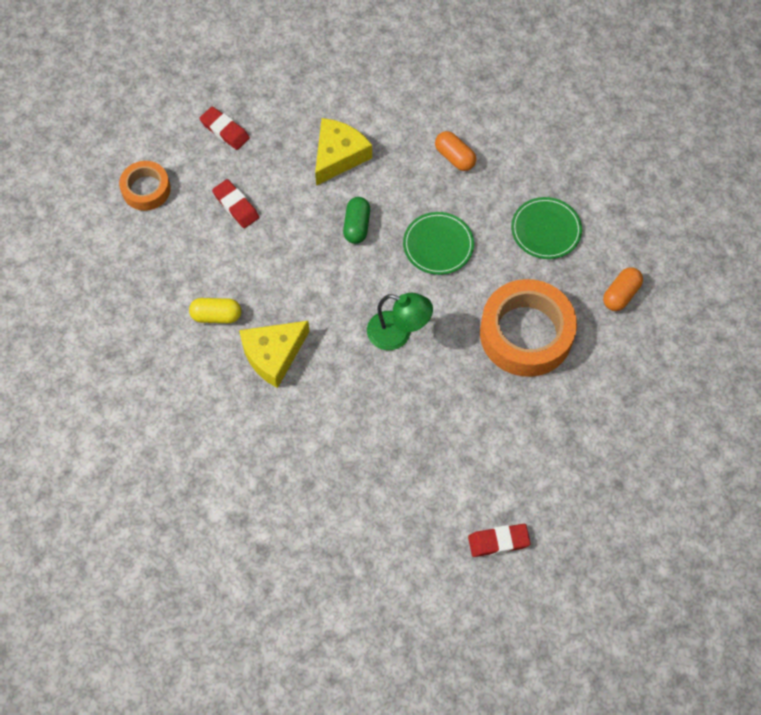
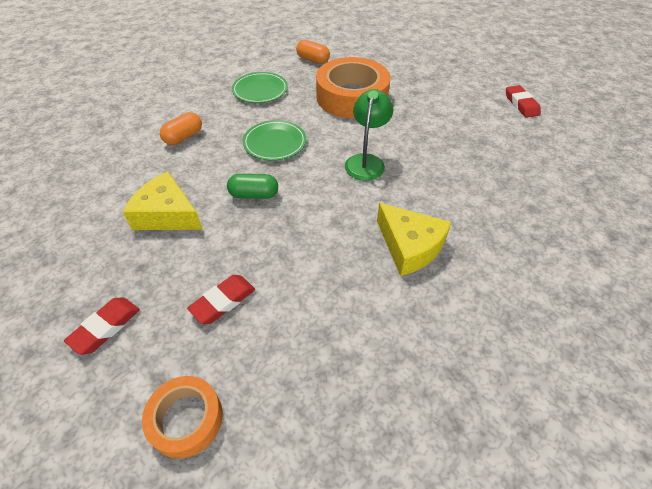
camera: 95 degrees left, 15 degrees down
(216, 316) = (374, 304): yellow capsule -> none

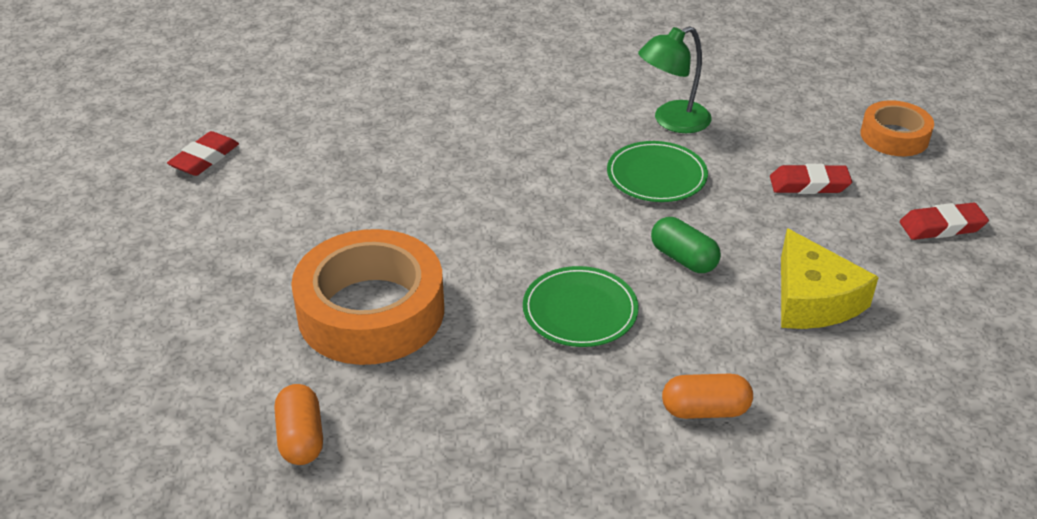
camera: 135 degrees left, 10 degrees down
(260, 90) = (484, 428): green plate -> green plate (656, 175)
(366, 161) = (502, 214): green lamp -> green lamp (672, 121)
(409, 246) = (583, 125): yellow cheese -> none

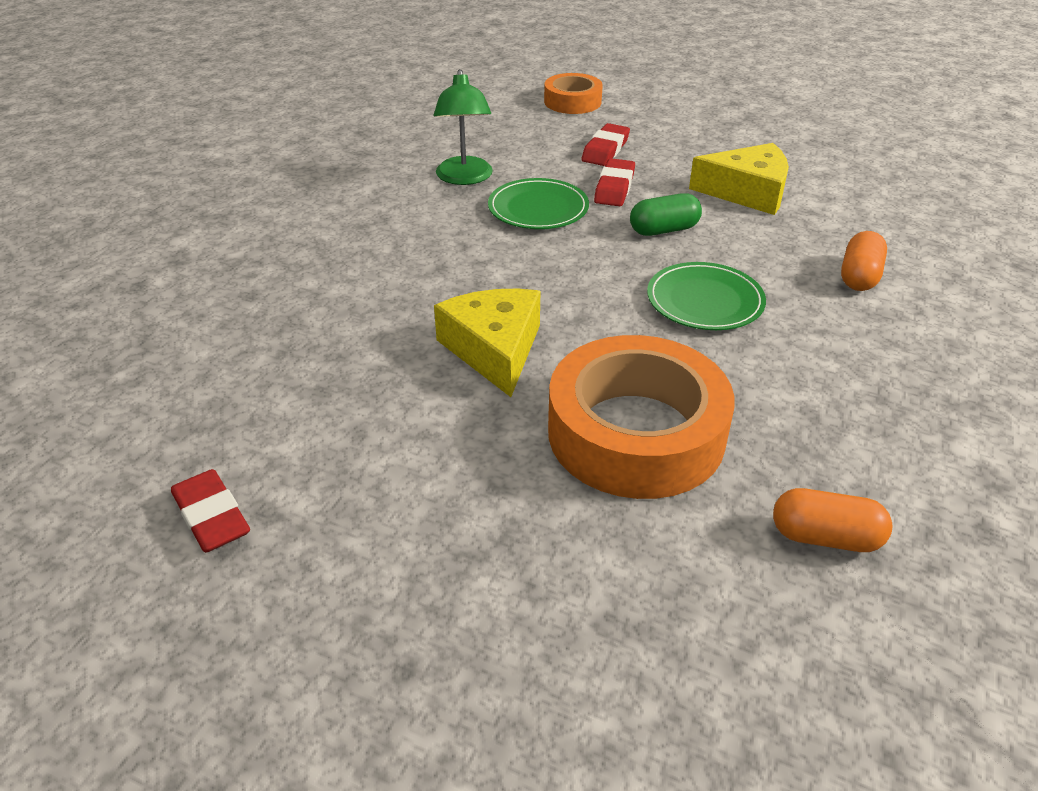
camera: 65 degrees left, 0 degrees up
(431, 214) = (494, 349): none -> yellow cheese
(942, 226) = (692, 121): red eraser -> red eraser (614, 188)

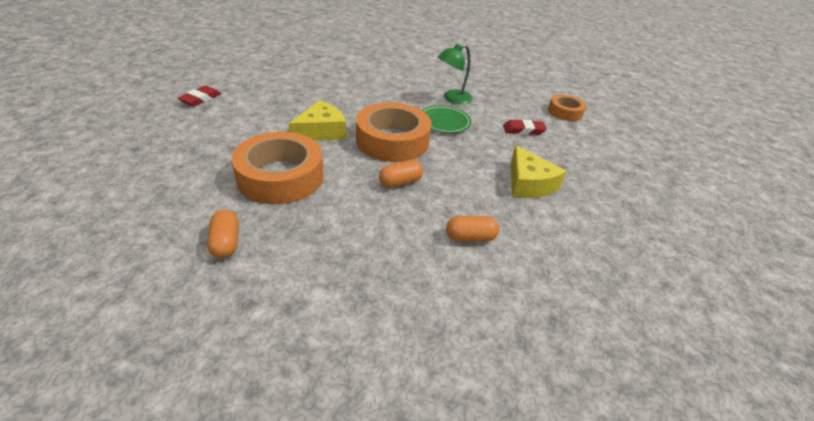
camera: 60 degrees right, 0 degrees up
(572, 276) = (392, 141): none -> orange tape
(614, 188) = (486, 139): red eraser -> none
(664, 230) = (458, 160): green capsule -> none
(705, 300) = (400, 182): green plate -> orange capsule

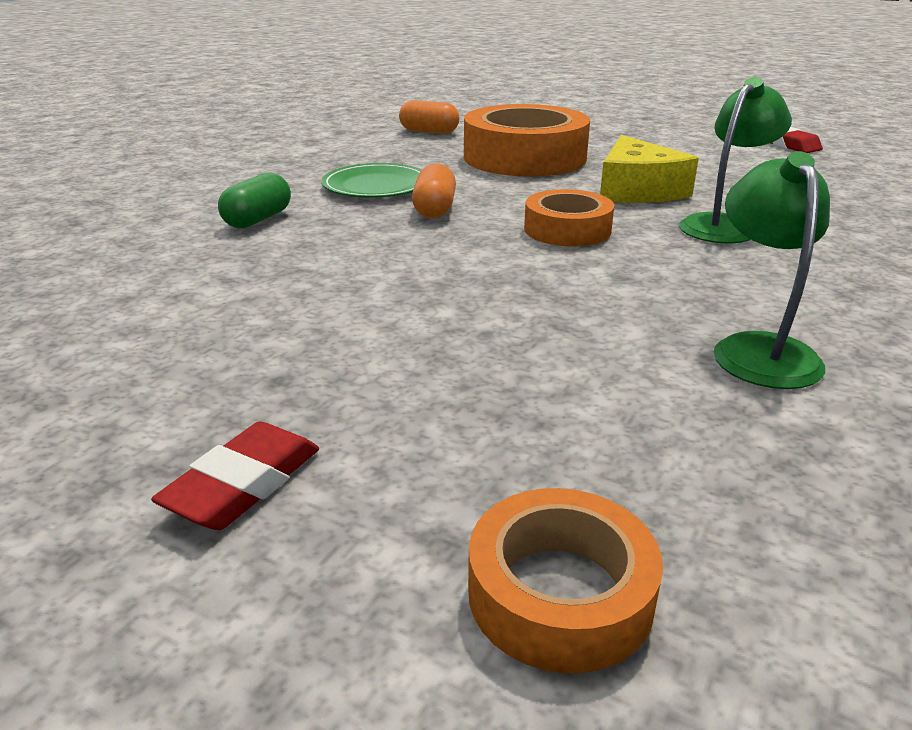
camera: 125 degrees right, 10 degrees down
(354, 108) = (724, 225): none -> green lamp
(392, 141) = (567, 230): orange tape -> orange tape, size x0.55
(444, 121) = (618, 297): green plate -> green plate (376, 186)
(470, 237) = (258, 219): orange capsule -> green capsule
(523, 130) = (494, 399): red eraser -> red eraser (243, 484)
(528, 183) = (288, 306): yellow cheese -> none

